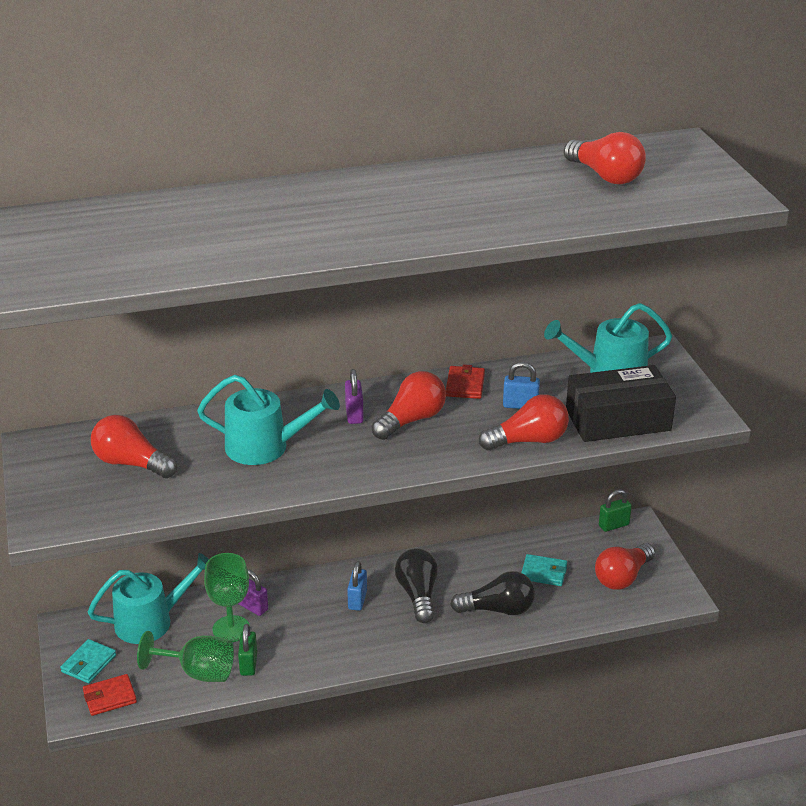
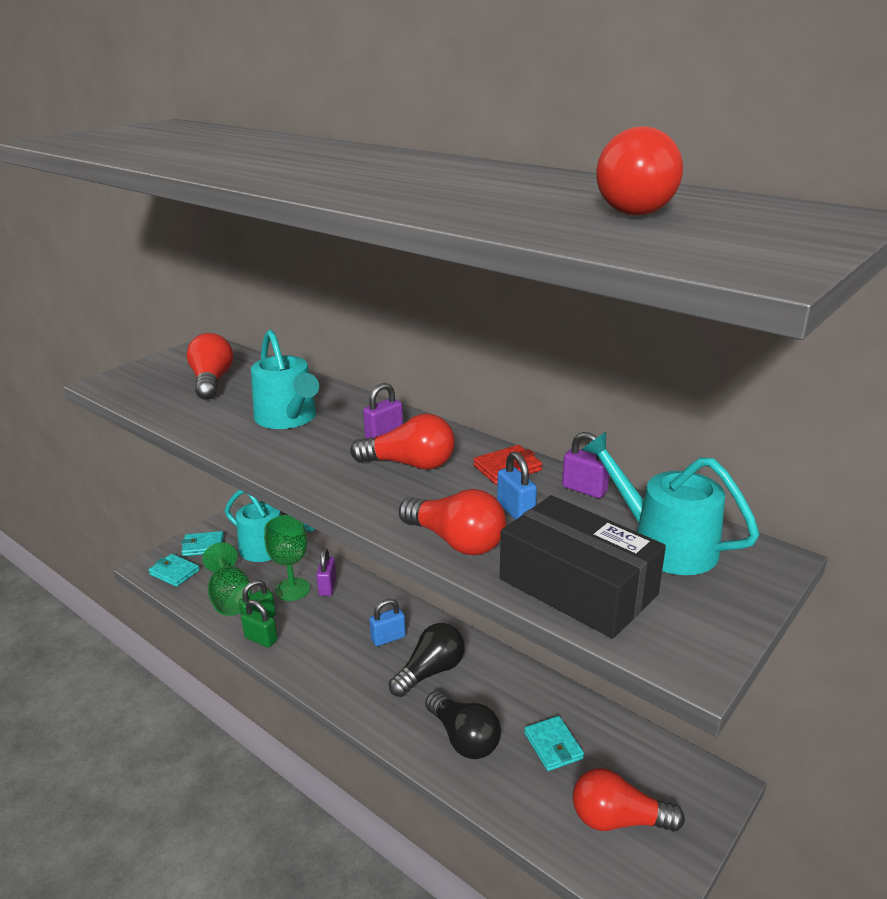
camera: 55 degrees right, 5 degrees down
(110, 697) = (174, 572): red wallet -> turquoise wallet
(524, 370) = (584, 489): none -> purple padlock
(613, 525) = (692, 766): green padlock -> green padlock (261, 639)

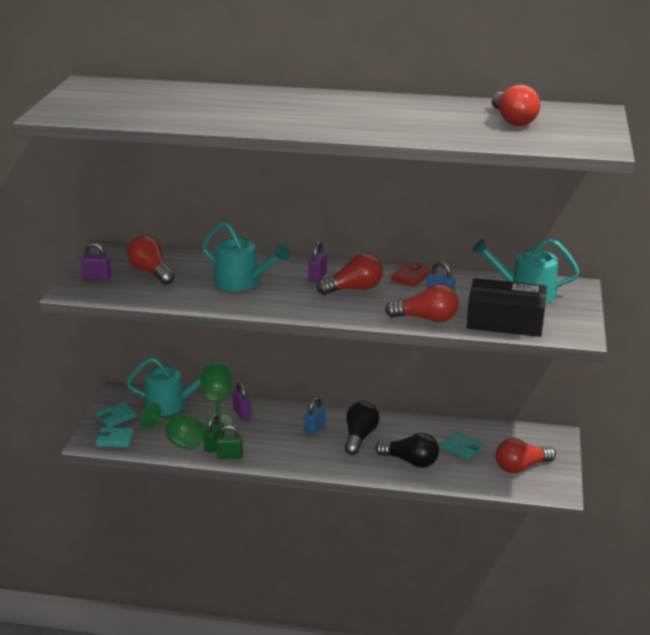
camera: 30 degrees left, 0 degrees up
(584, 489) = (462, 277): purple padlock -> purple padlock (97, 277)

